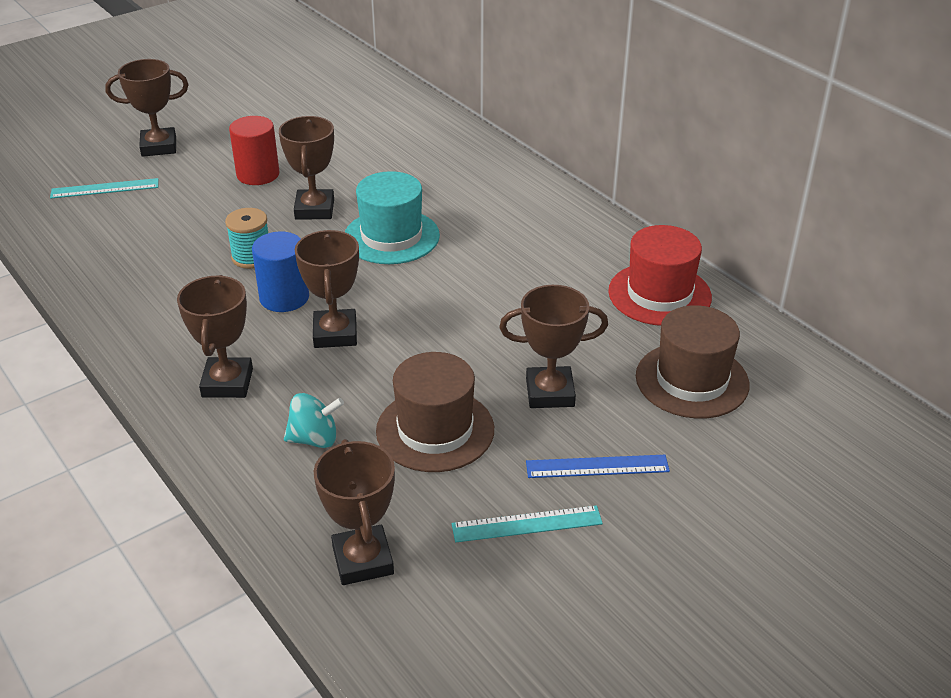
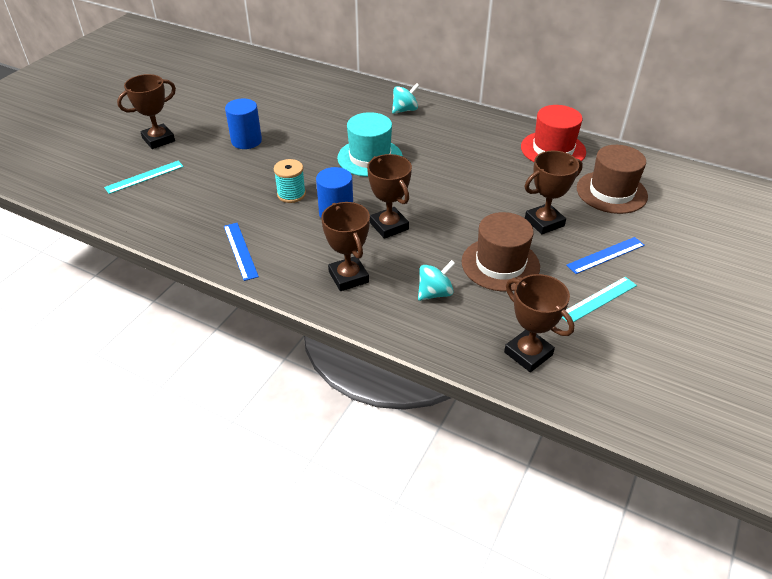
camera: 25 degrees left, 5 degrees up
(132, 309) = (240, 250): none -> blue ruler
(258, 174) = (246, 141): red cylinder -> blue cylinder
(314, 209) = (305, 153): brown trophy -> none
(496, 184) = (405, 110): none -> turquoise spinning top

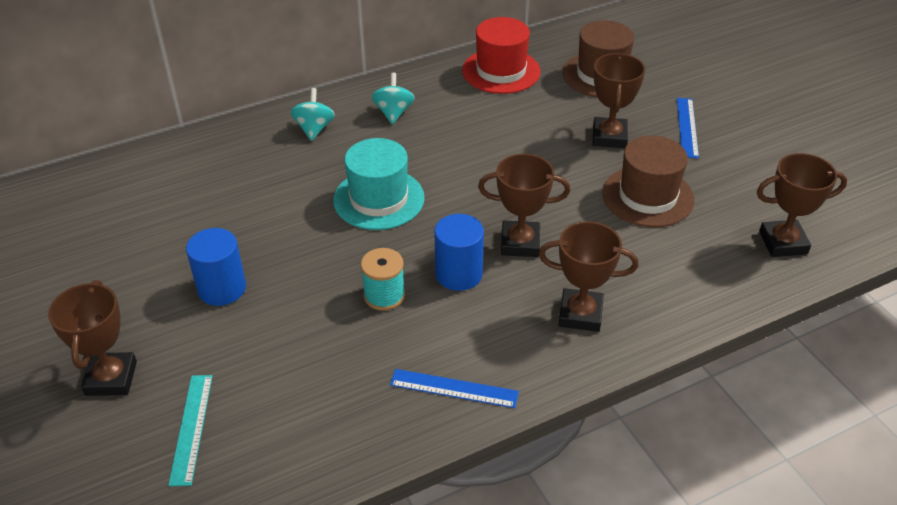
camera: 55 degrees left, 0 degrees up
(435, 293) = (656, 261): turquoise spinning top -> turquoise spinning top (393, 112)
(598, 300) = (742, 164): turquoise ruler -> none

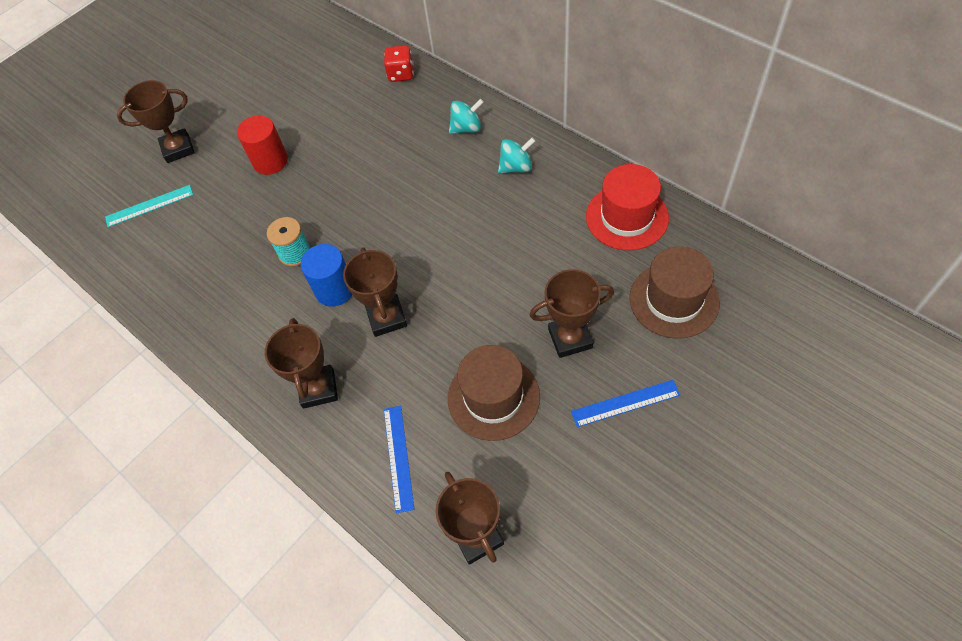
camera: 75 degrees right, 15 degrees up
(188, 153) = (401, 74): none -> red dice
(222, 288) = (270, 161): blue cylinder -> red cylinder
(379, 199) = (400, 205): turquoise hat -> none
(454, 388) = (217, 331): blue ruler -> blue ruler (398, 457)

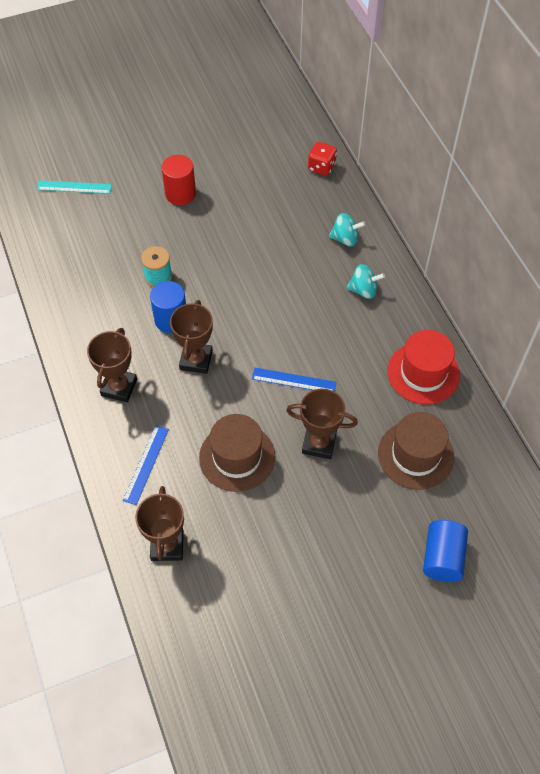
camera: 20 degrees right, 0 degrees up
(178, 149) = (118, 150): brown trophy -> none
(625, 403) = (328, 511): blue ruler -> blue ruler (294, 381)
(771, 389) = (442, 557): none -> blue cylinder

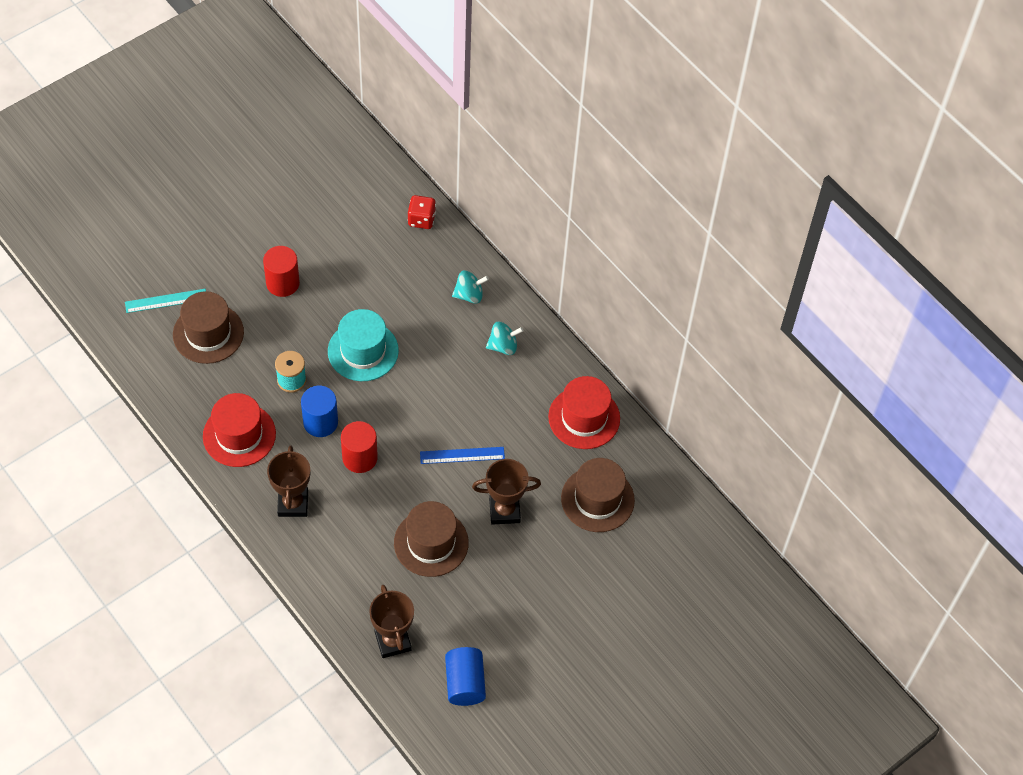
camera: 20 degrees left, 0 degrees up
(93, 314) = (239, 435): none -> red hat
(100, 221) = (208, 333): none -> brown hat
(146, 464) = (346, 571): blue ruler -> none
(196, 360) = (360, 458): brown trophy -> red cylinder
(231, 266) = (363, 351): none -> turquoise hat
(442, 557) = (646, 587): blue cylinder -> blue cylinder (465, 683)

